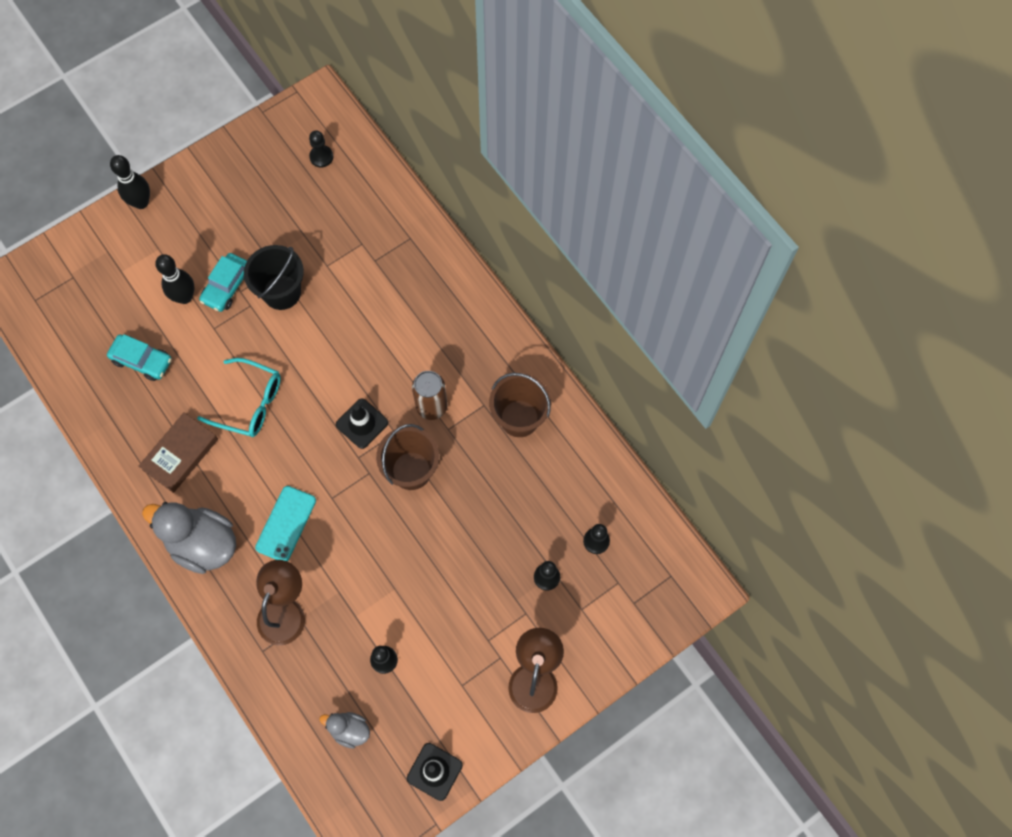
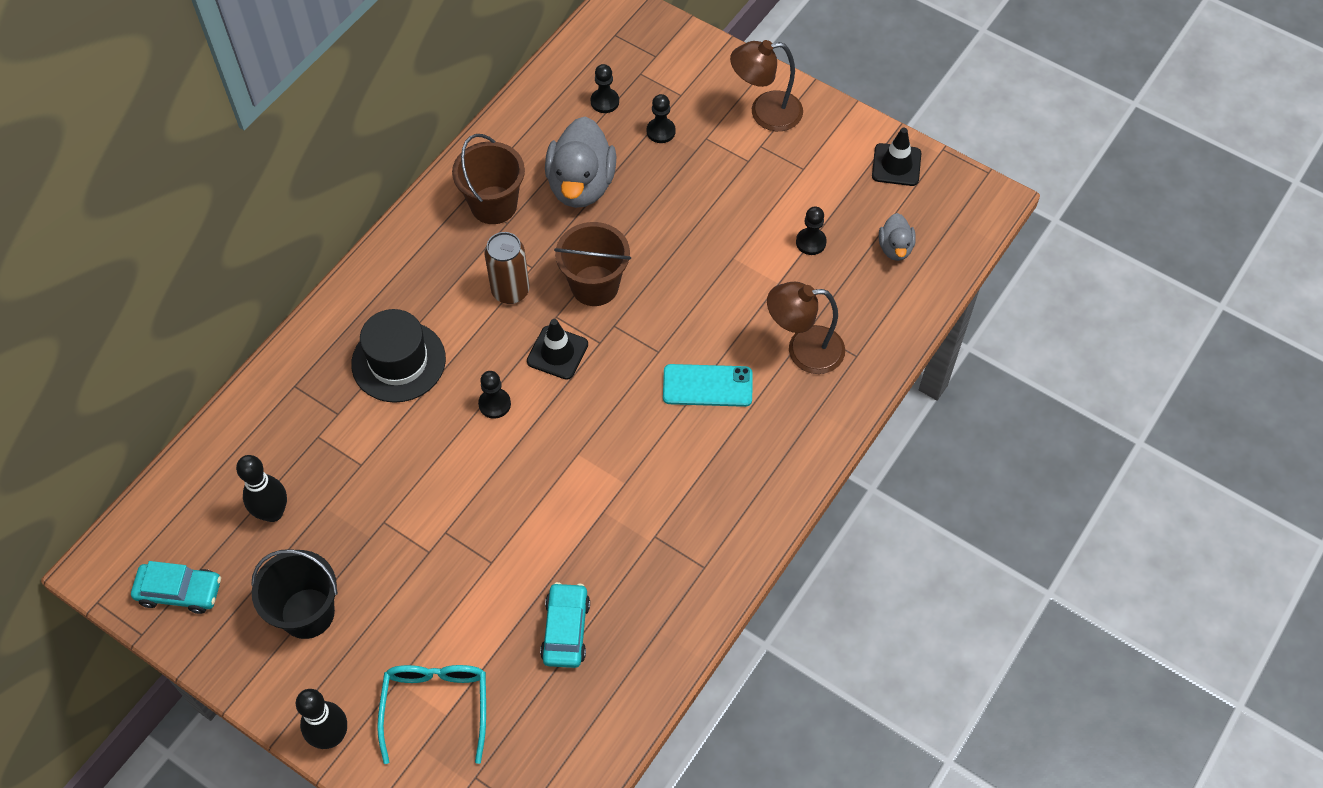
camera: 110 degrees left, 10 degrees down
(180, 454) = (671, 531): brown book -> none
(184, 297) = (458, 616): black bowling pin -> black bowling pin (273, 512)
(203, 544) = (768, 461): grey duck -> grey duck (581, 185)
(227, 286) = (427, 570): turquoise car -> turquoise car (180, 591)
(249, 403) = (576, 480): turquoise glasses -> turquoise glasses (436, 706)
(282, 292) = (415, 502): black bucket -> black bucket (307, 613)
(321, 157) = (198, 530): black pawn -> black pawn (494, 404)
(401, 311) = (398, 361): none -> black hat

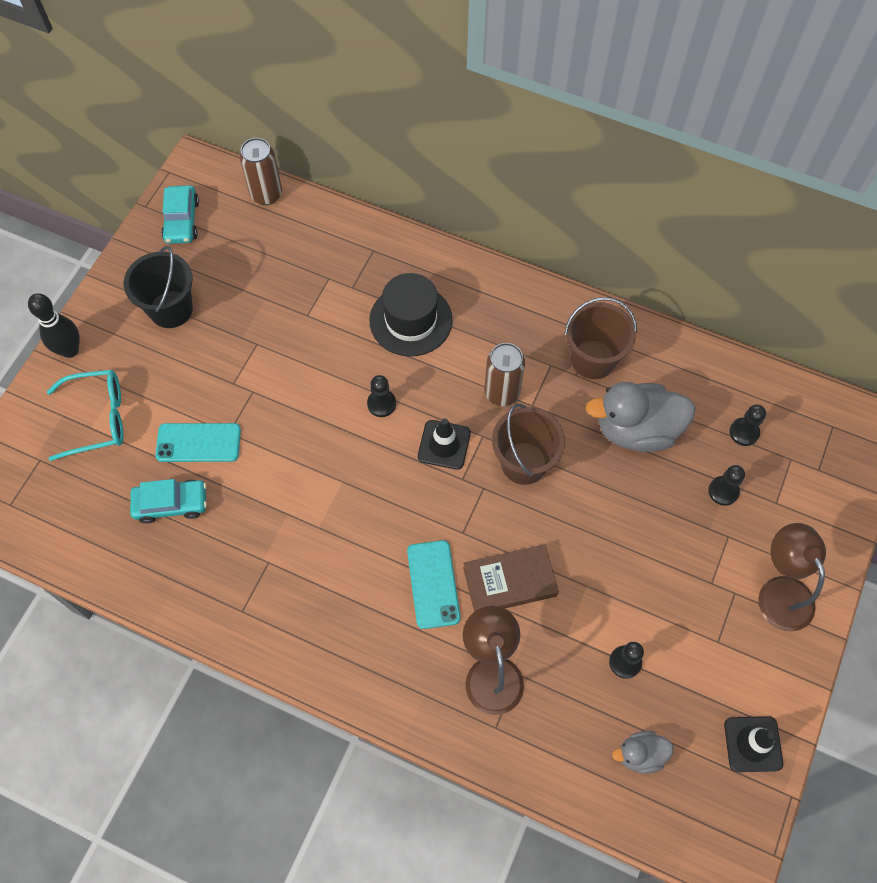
camera: 80 degrees right, 5 degrees up
(174, 490) = (266, 194): none -> brown can
(273, 512) = (255, 264): black bowling pin -> none
(496, 595) = (198, 443): none -> turquoise phone
(717, 320) = (510, 582): none -> brown book

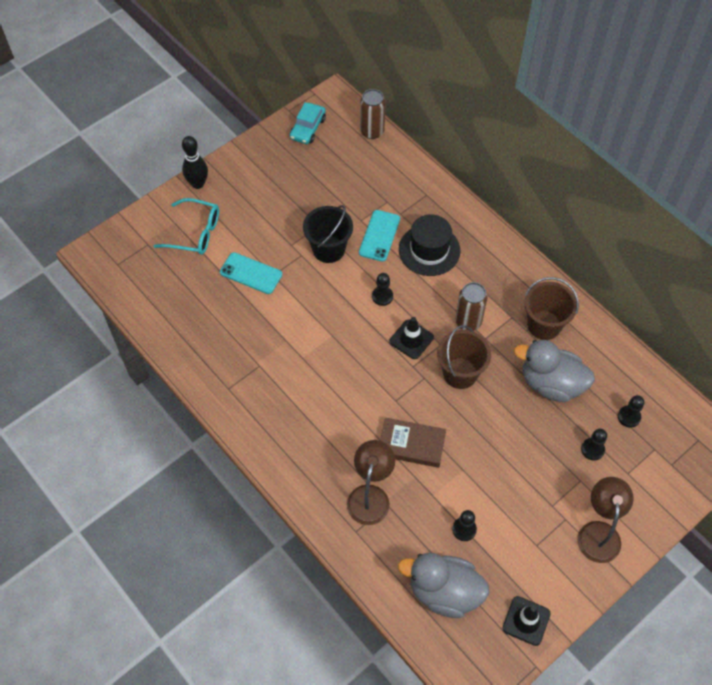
camera: 25 degrees right, 5 degrees down
(171, 309) = (273, 182): black bucket -> black bucket (328, 249)
(171, 504) = (215, 304): turquoise car -> none
(433, 584) = (359, 424): turquoise phone -> turquoise phone (379, 236)
(640, 754) = (444, 592): grey duck -> grey duck, size x1.96

